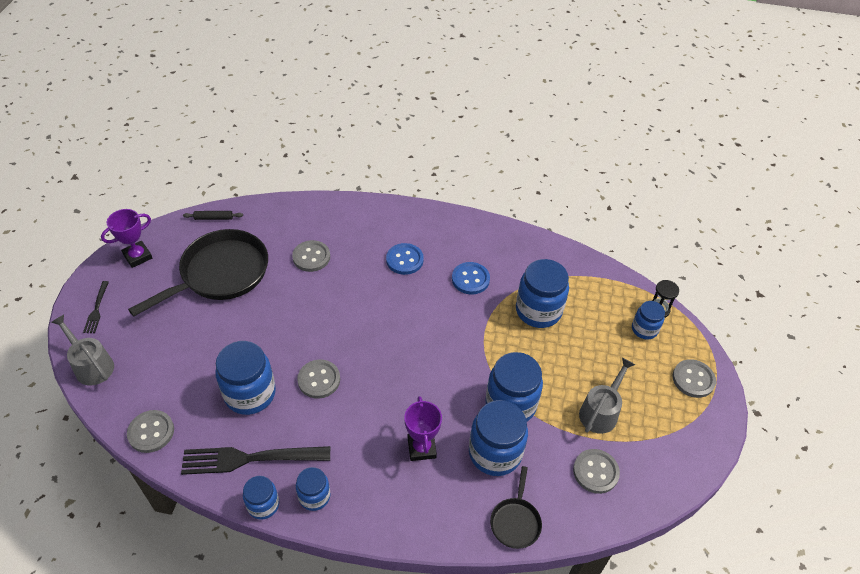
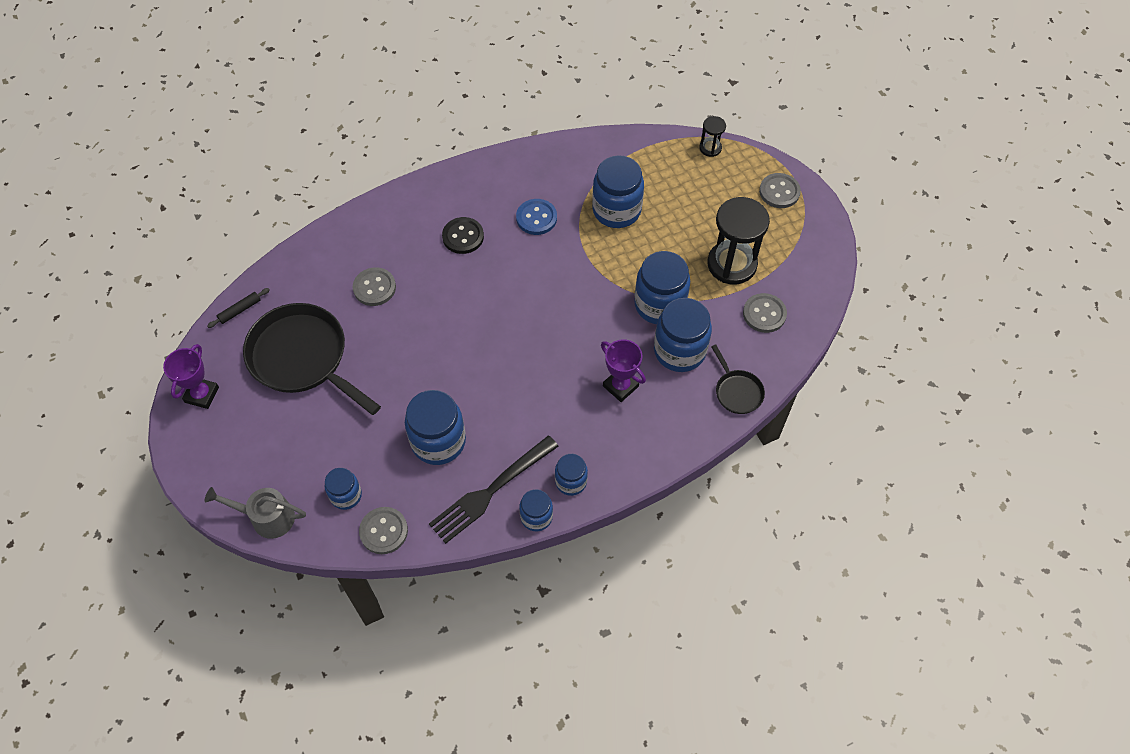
camera: 35 degrees left, 10 degrees up
(97, 309) = (215, 468): black fork -> none
(220, 273) = (302, 358): black pan -> black pan turned 60 degrees counterclockwise
(319, 380) = (486, 390): grey button -> none
(404, 260) = (463, 236): blue button -> black button
(600, 412) = (732, 264): grey watering can -> black hourglass
(644, 329) = (712, 172): blue jar -> blue jar (346, 495)

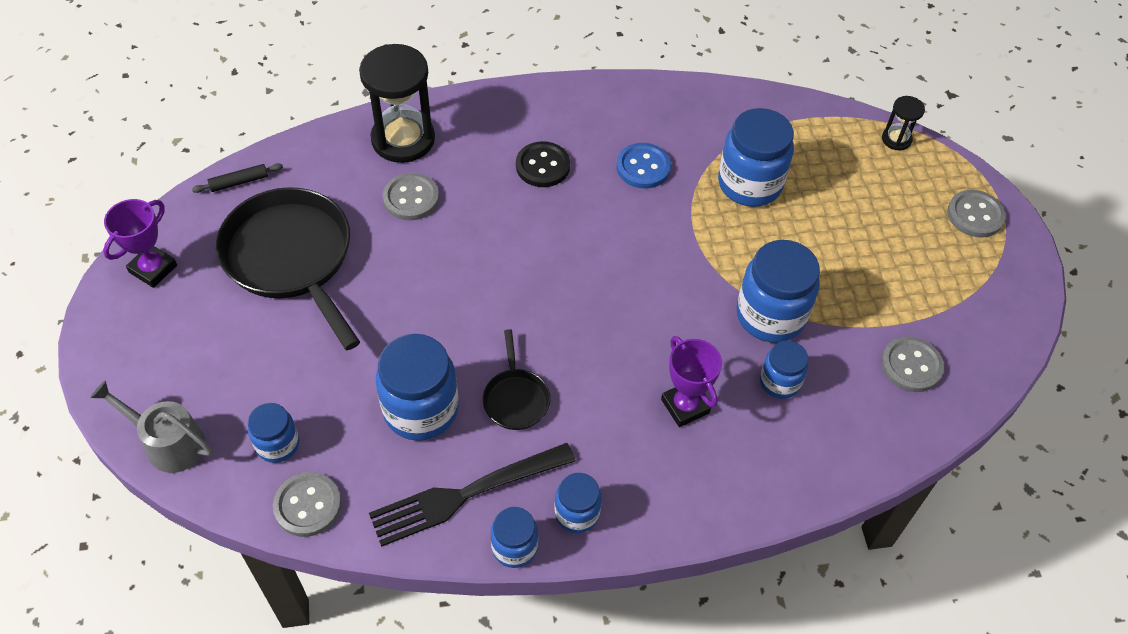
camera: 15 degrees right, 5 degrees down
(679, 351) = (779, 382): blue jar -> blue jar, size x0.57
(732, 264) = (884, 289): black hourglass -> black hourglass (403, 139)
(737, 391) = (844, 458): black pan -> black pan (516, 398)

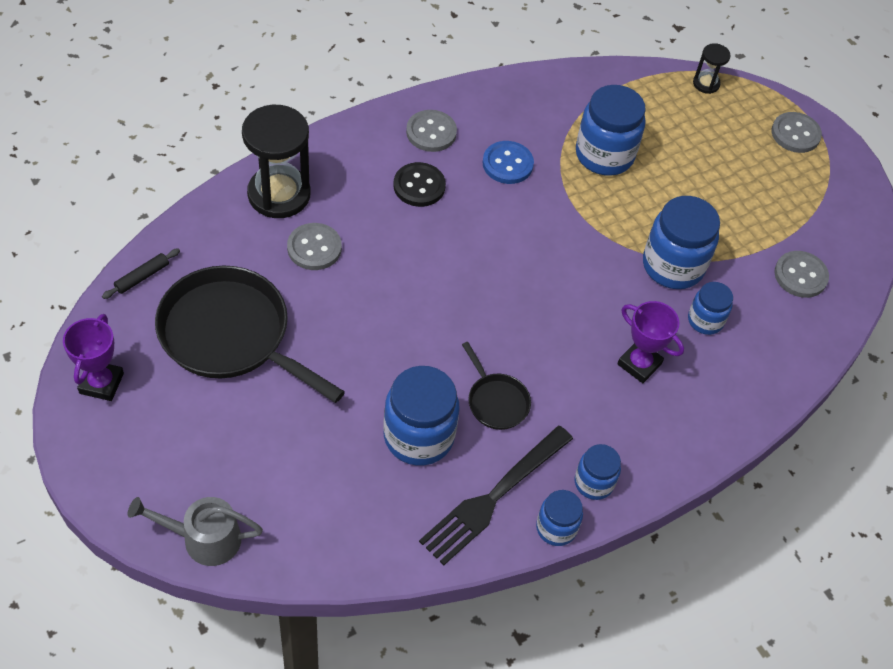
camera: 25 degrees left, 0 degrees up
(277, 444) = (306, 507): blue jar -> none
(307, 505) = (361, 552): grey button -> grey button (431, 132)

